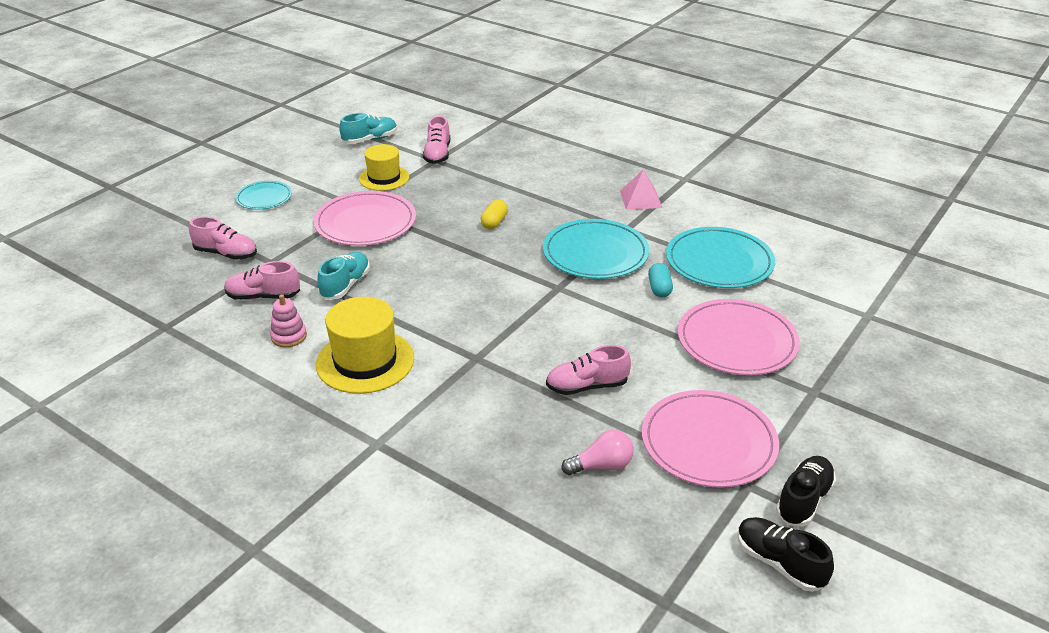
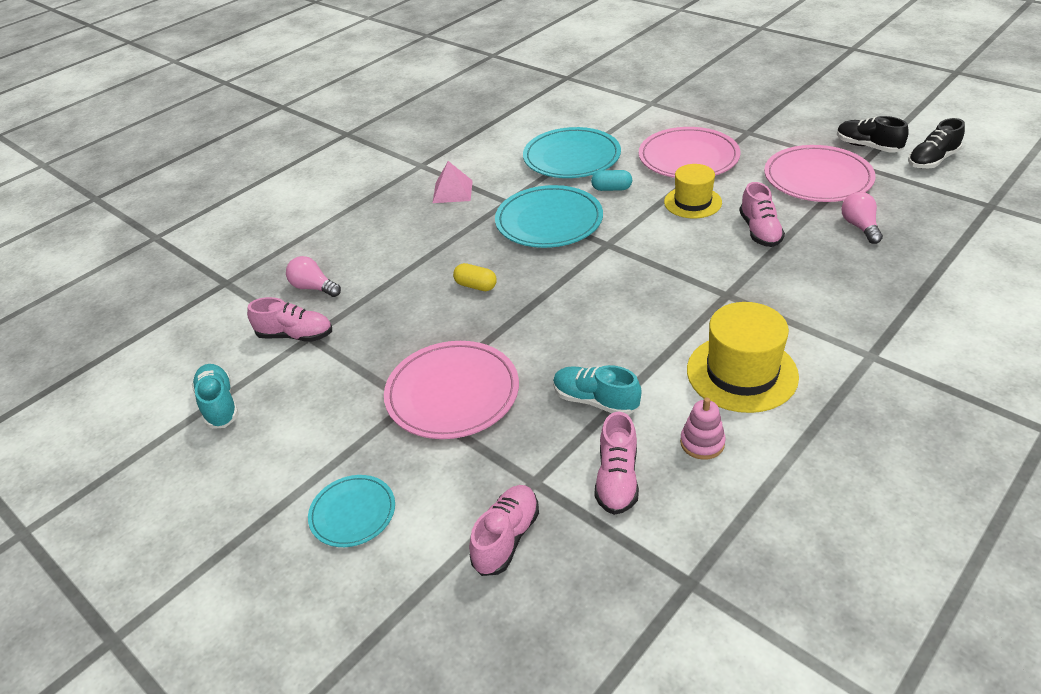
camera: 80 degrees left, 5 degrees up
(384, 178) = (339, 383): yellow hat -> yellow hat (692, 202)
(494, 153) = (313, 288): none -> pink light bulb

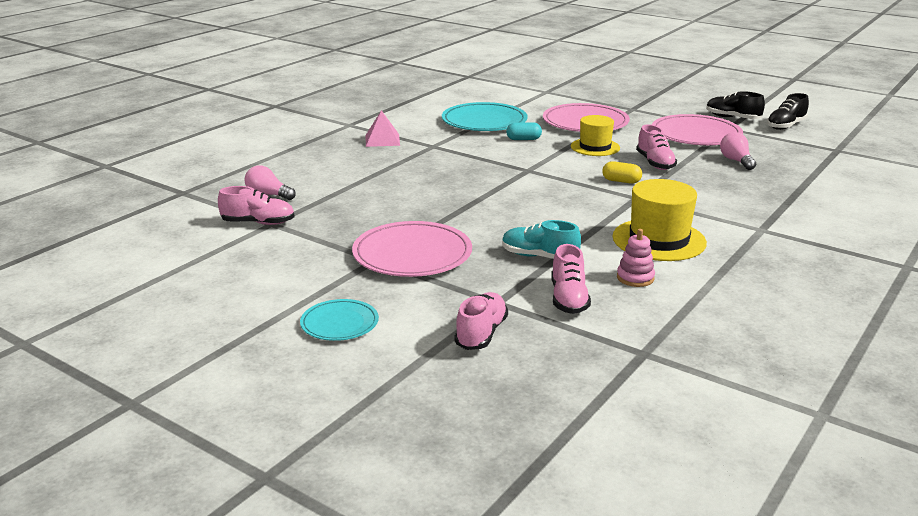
camera: 10 degrees left, 15 degrees down
(219, 405) = (196, 264): turquoise shoe -> none
(476, 286) = (417, 193): yellow capsule -> yellow capsule (621, 181)
(549, 221) = (473, 157): turquoise plate -> none

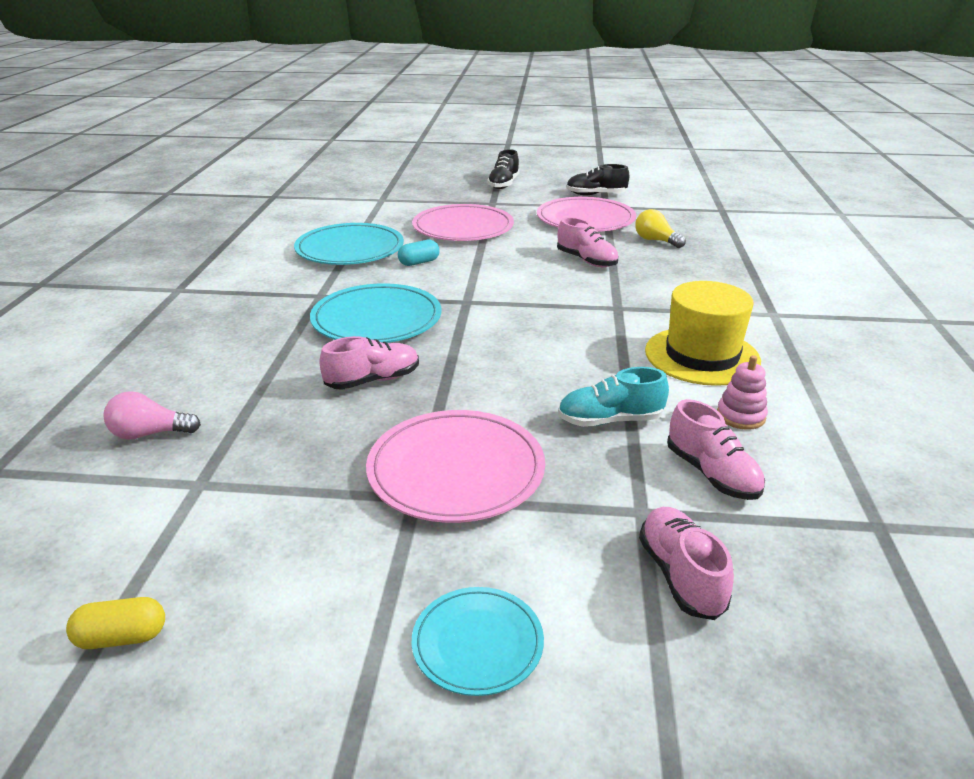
camera: 30 degrees left, 5 degrees up
(258, 223) = (175, 490): pink shoe -> pink shoe (373, 380)
(382, 140) = (245, 302): pink pyramid -> none
(454, 167) = (376, 319): none -> turquoise plate
(595, 147) = (506, 255): yellow hat -> none
(621, 181) = (579, 291): yellow capsule -> yellow capsule (122, 637)
(736, 161) = (655, 241): pink light bulb -> yellow light bulb
(786, 126) = (650, 194): black shoe -> black shoe (503, 184)

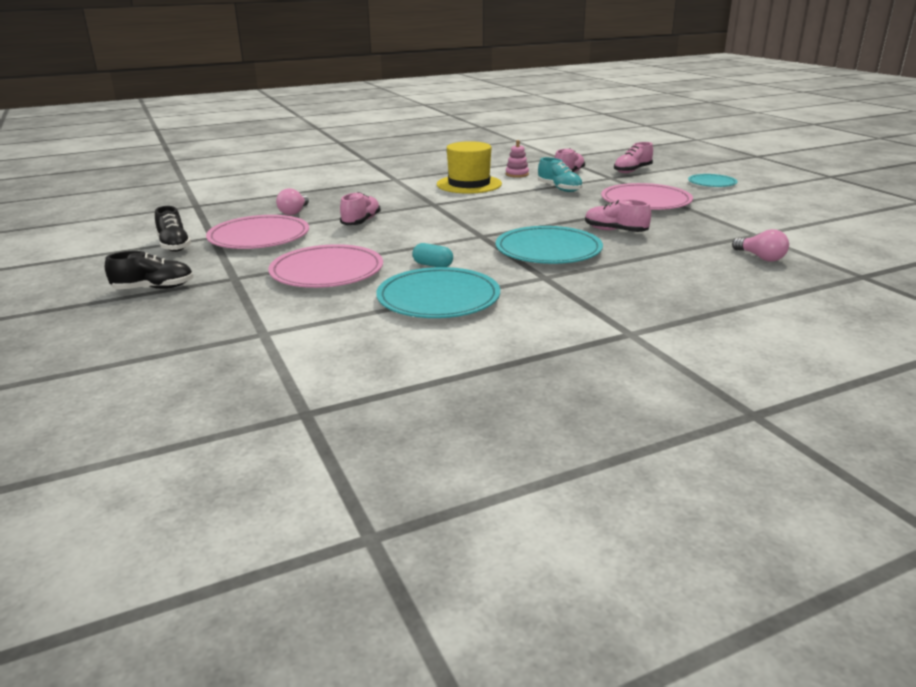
camera: 120 degrees left, 5 degrees down
(122, 637) = (824, 217): yellow capsule -> none
(655, 241) = (294, 212): yellow light bulb -> pink light bulb

